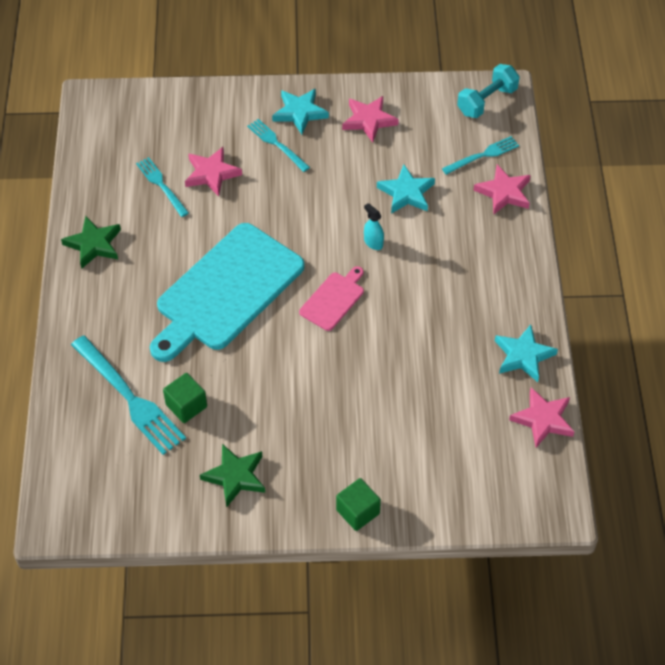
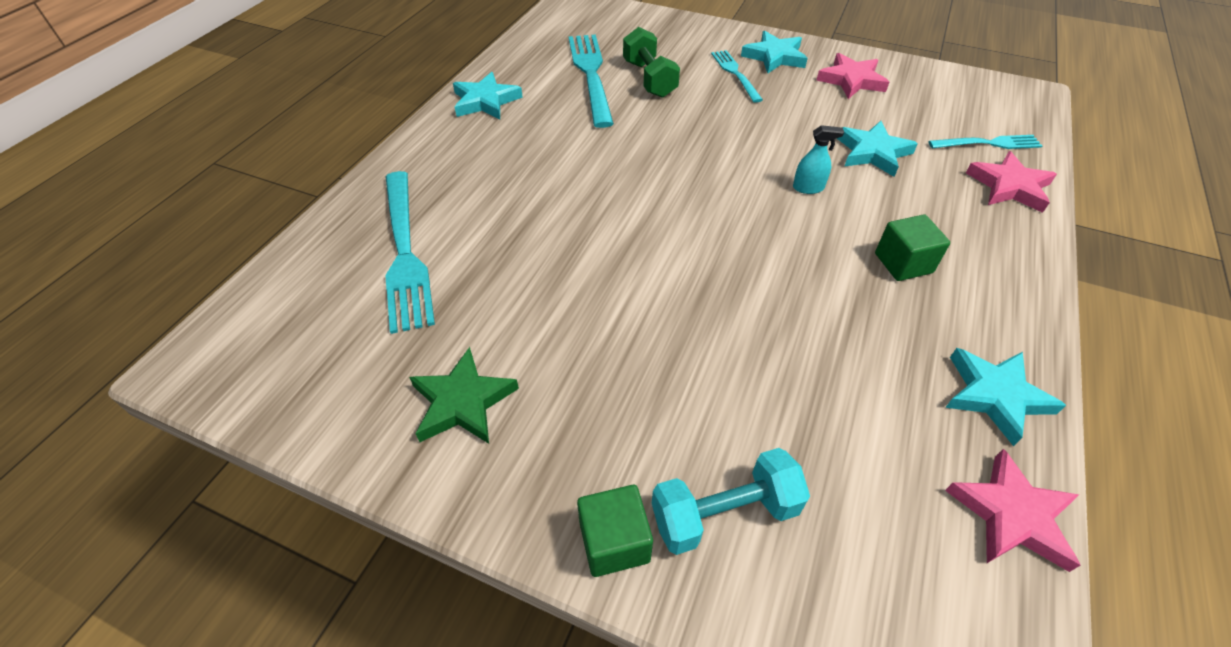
camera: 25 degrees right, 5 degrees down
(94, 244) = (486, 101): green star -> turquoise star
(161, 185) = (590, 74): turquoise fork -> turquoise fork, size x1.73
(186, 406) = (464, 286): green cube -> green cube (903, 263)
(211, 174) = (649, 79): pink star -> green dumbbell
(226, 291) = (598, 182): turquoise cutting board -> none
(333, 299) = (726, 230): pink cutting board -> none
(373, 242) = (808, 188): turquoise spray bottle -> turquoise spray bottle turned 105 degrees clockwise
(487, 101) = (1007, 98): turquoise dumbbell -> turquoise dumbbell (724, 514)

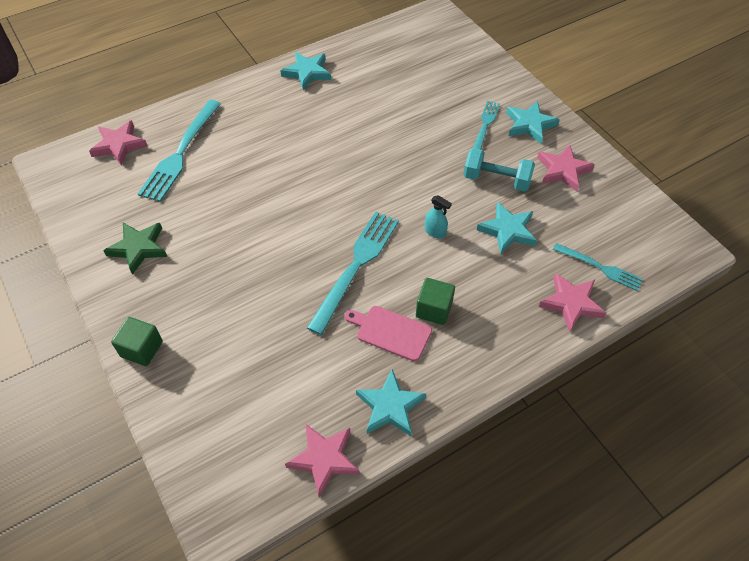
camera: 35 degrees right, 5 degrees up
(296, 285) = (119, 145): none -> pink star
(590, 74) = (389, 81): turquoise fork -> turquoise fork (356, 265)
(649, 79) = (423, 103): green dumbbell -> none
(724, 514) = (197, 369): turquoise dumbbell -> turquoise dumbbell (496, 180)
(892, 313) = (391, 332): none -> pink cutting board

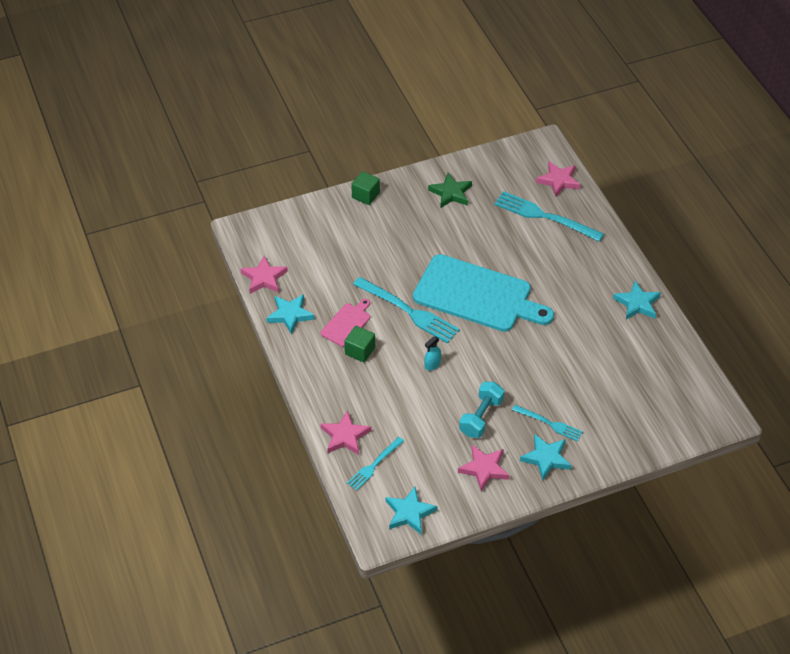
camera: 100 degrees right, 5 degrees down
(317, 202) = (477, 295): none -> turquoise cutting board
(507, 230) = (424, 412): turquoise star -> turquoise star (409, 513)

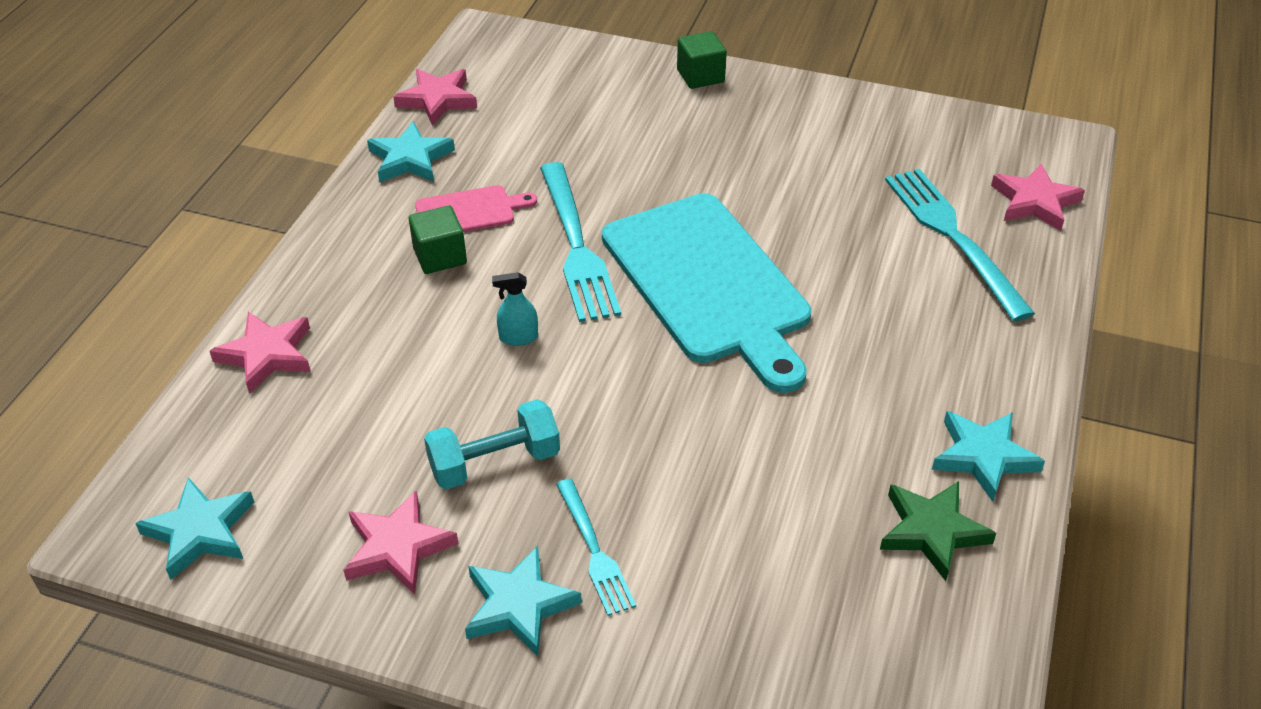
camera: 40 degrees right, 5 degrees down
(374, 465) = (248, 423): turquoise fork -> none
(451, 193) = (832, 133): green star -> green star (932, 531)

